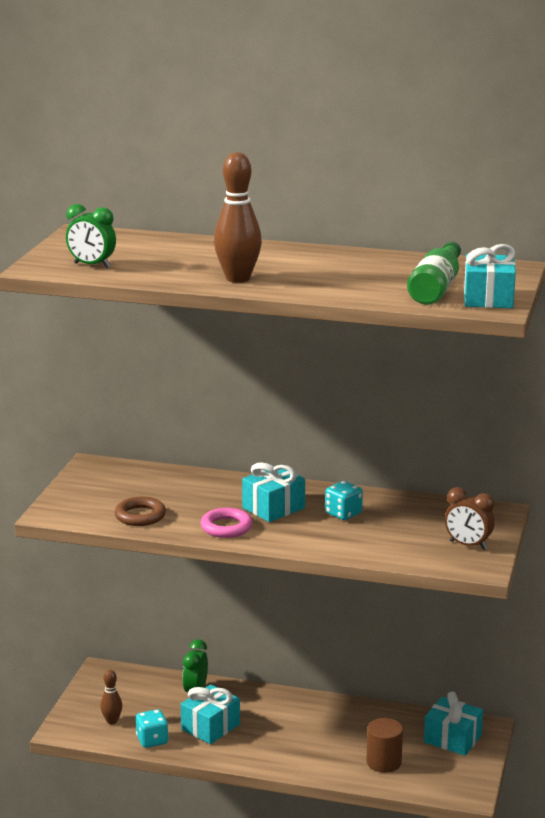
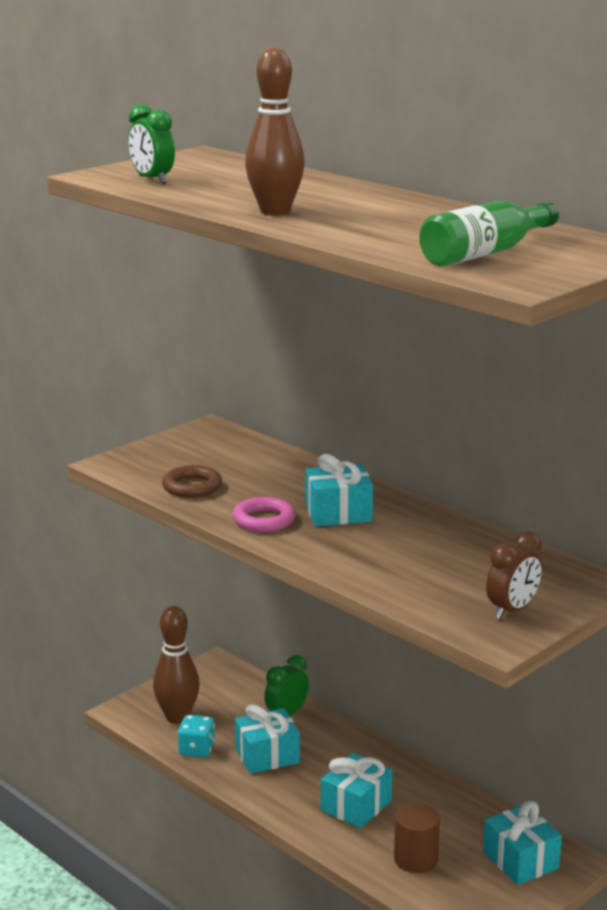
camera: 30 degrees right, 0 degrees up
(112, 721) = (177, 717): brown bowling pin -> brown bowling pin, size x1.86
(343, 514) = (407, 538): turquoise dice -> none
(468, 545) = (512, 610): brown clock -> brown clock turned 105 degrees counterclockwise
(488, 298) = (530, 273): turquoise gift -> turquoise gift (356, 805)

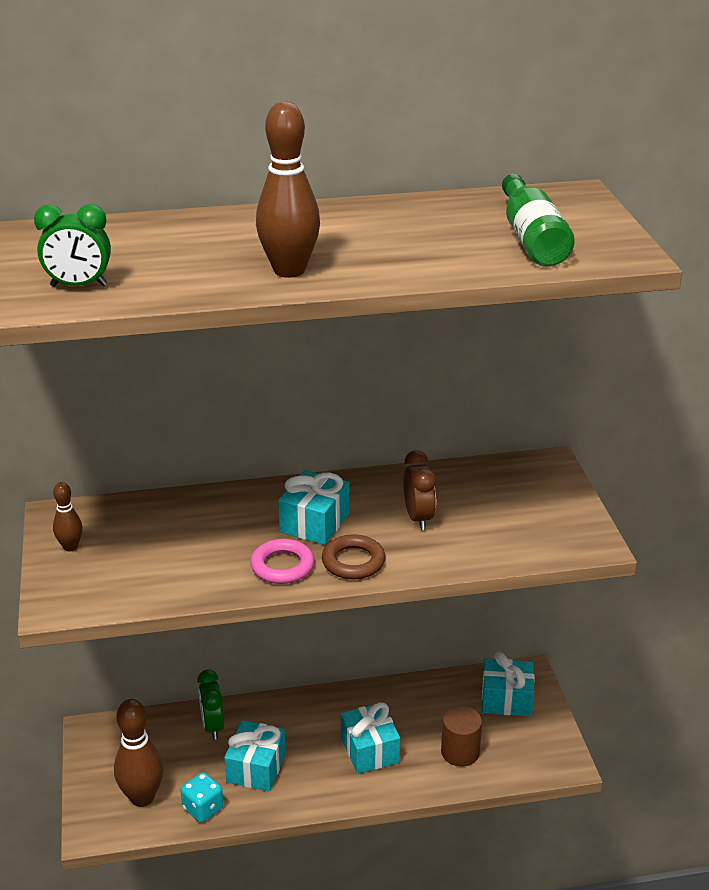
camera: 55 degrees left, 10 degrees up
(180, 444) = (70, 547): none -> brown bowling pin
(192, 487) = (169, 577): brown ring -> brown ring (353, 562)
(512, 610) = (555, 517): brown clock -> brown clock (418, 518)

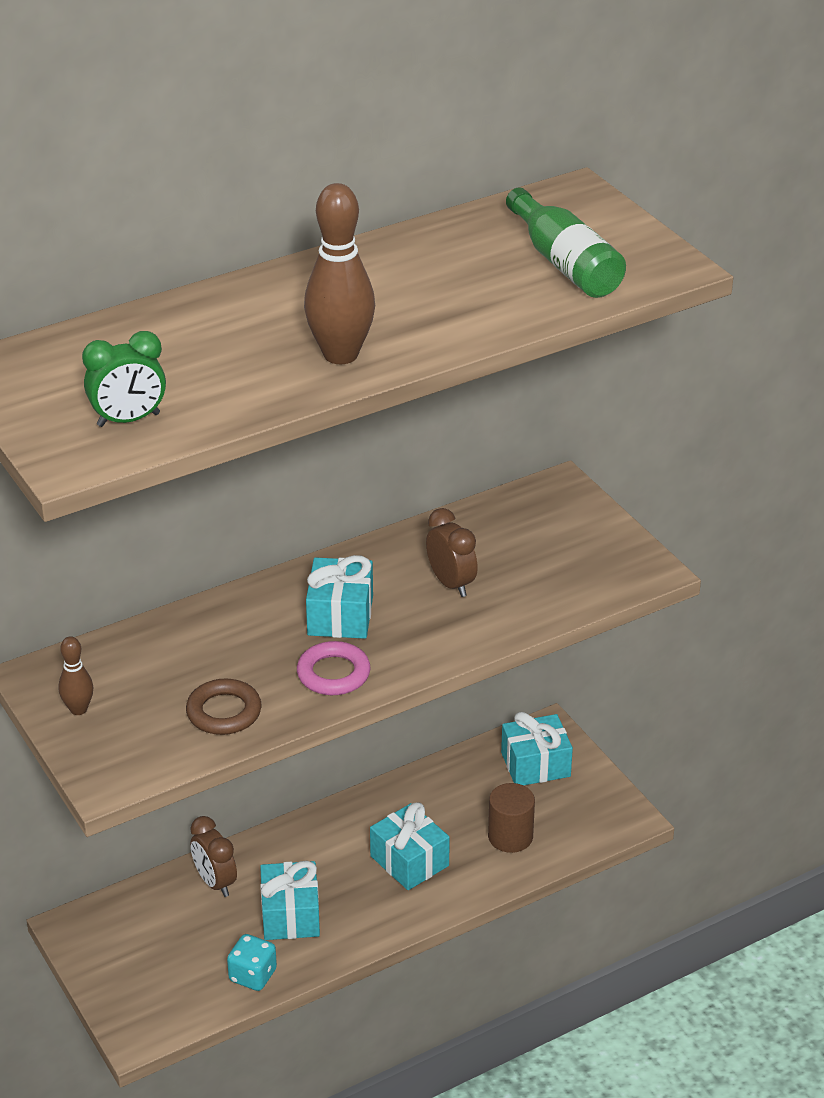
camera: 20 degrees left, 5 degrees up
(142, 797) = (175, 983): brown bowling pin -> none
(212, 726) = (215, 882): green clock -> brown clock
(353, 562) = (408, 650): brown ring -> brown ring (224, 712)

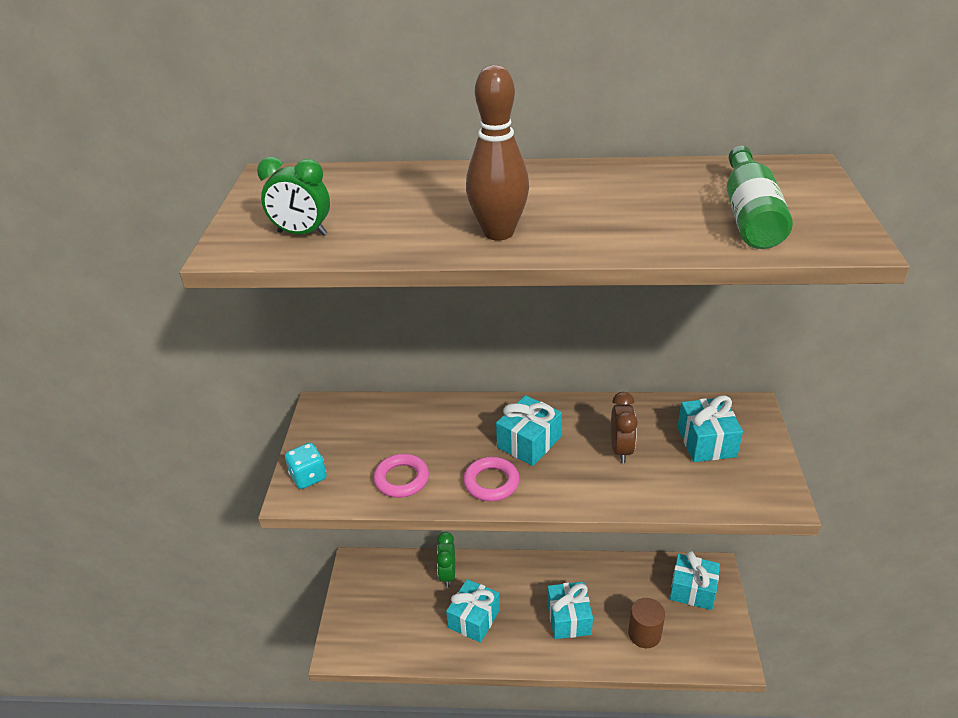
camera: 35 degrees right, 0 degrees up
(78, 709) = (323, 439): brown bowling pin -> none
(215, 882) = (447, 575): brown clock -> green clock
(224, 712) = (401, 479): brown ring -> pink ring
(253, 975) = (425, 648): turquoise dice -> turquoise dice (308, 477)
(536, 540) = (706, 442): none -> turquoise gift

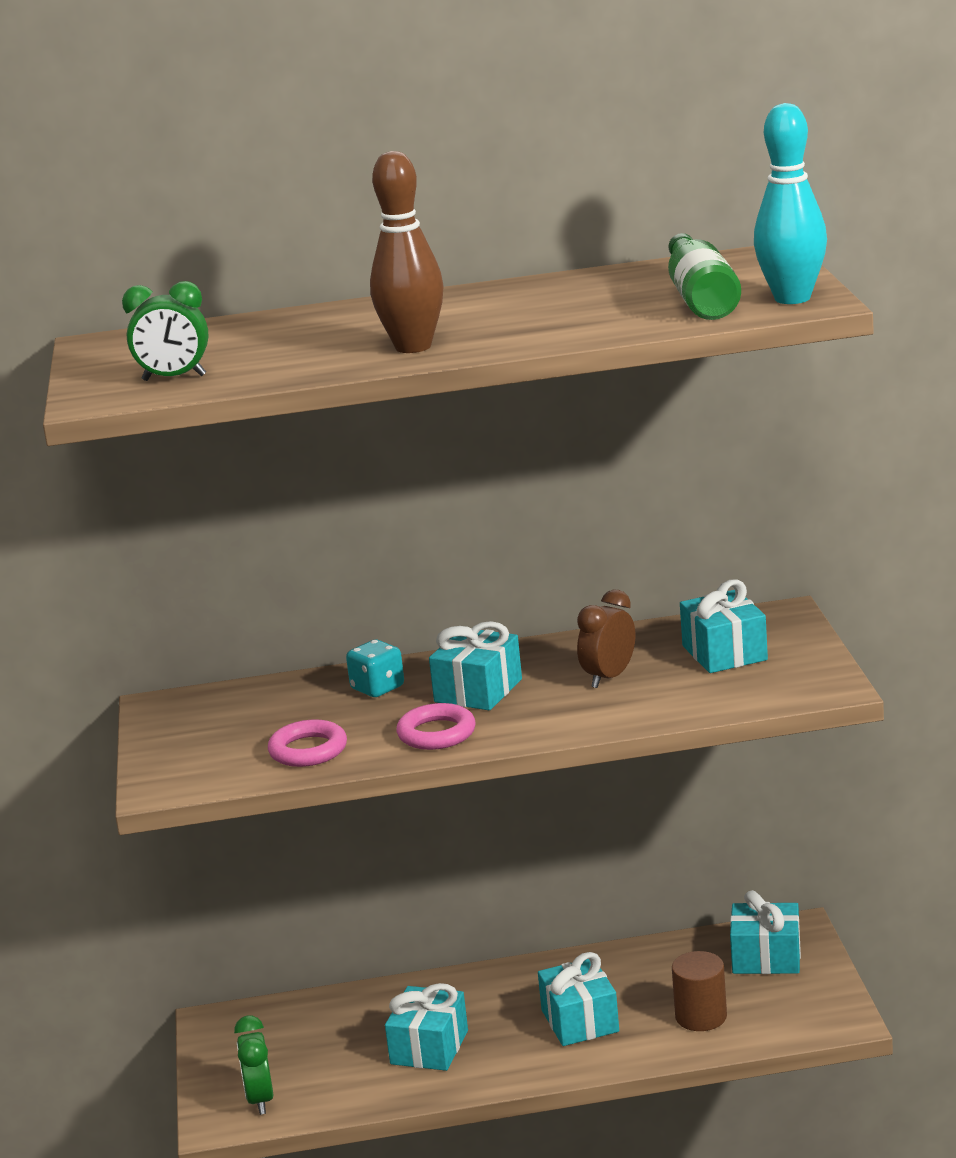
camera: 10 degrees left, 15 degrees down
(308, 477) = (171, 769): turquoise dice -> turquoise dice (377, 688)
(447, 575) = (372, 1007): green clock -> green clock (260, 1100)
(621, 450) = (609, 678): brown clock -> brown clock turned 135 degrees counterclockwise
(832, 232) = (792, 298): none -> turquoise bowling pin

